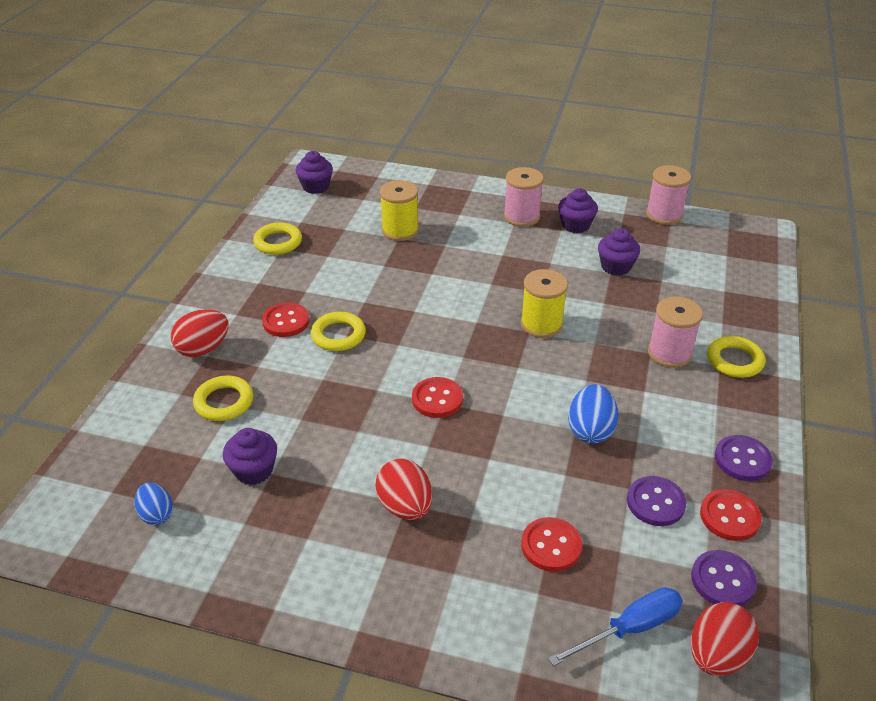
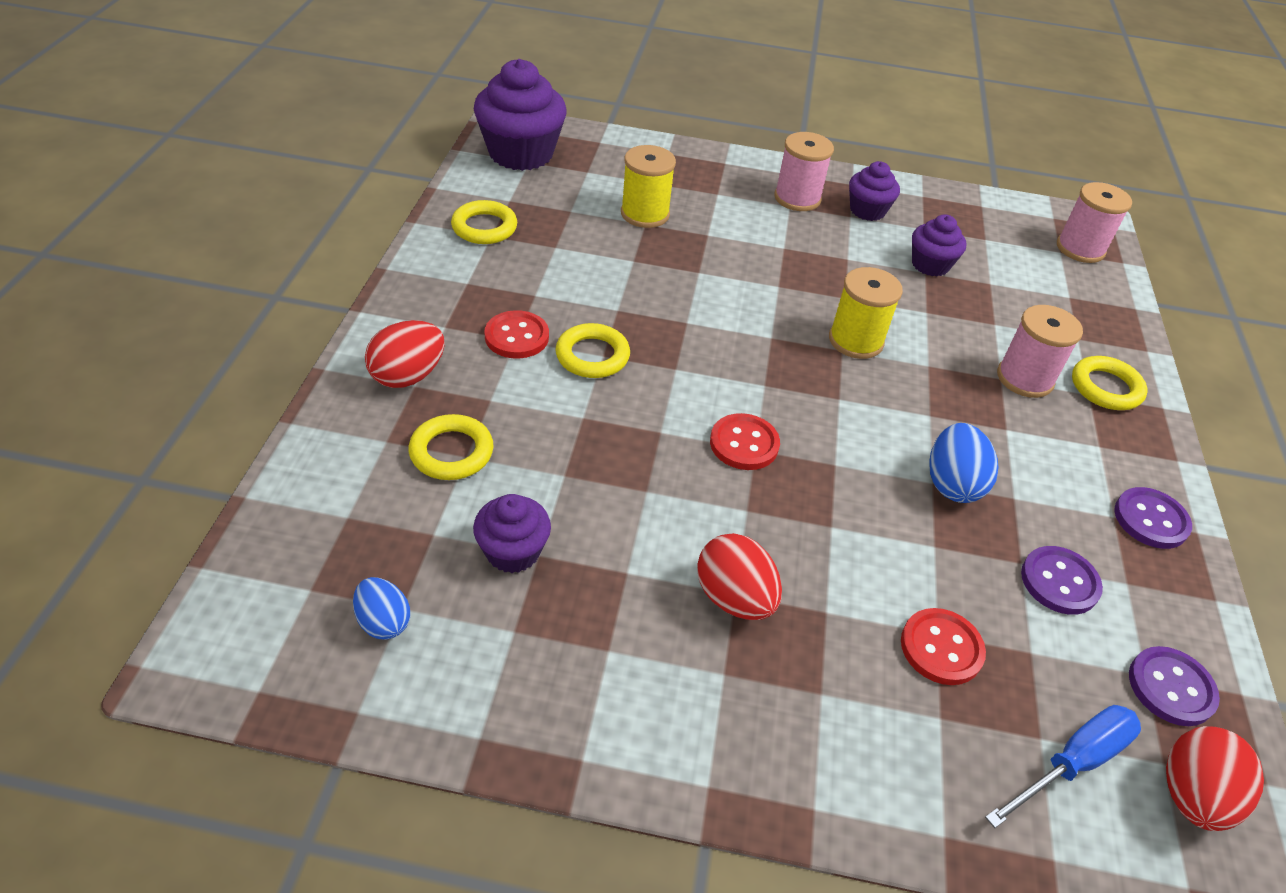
camera: 10 degrees left, 5 degrees up
(316, 187) = (521, 153): purple cupcake -> purple cupcake, size x1.82
(664, 215) = (972, 199): pink spool -> pink spool (1080, 249)
(729, 516) = (1156, 598): red button -> none

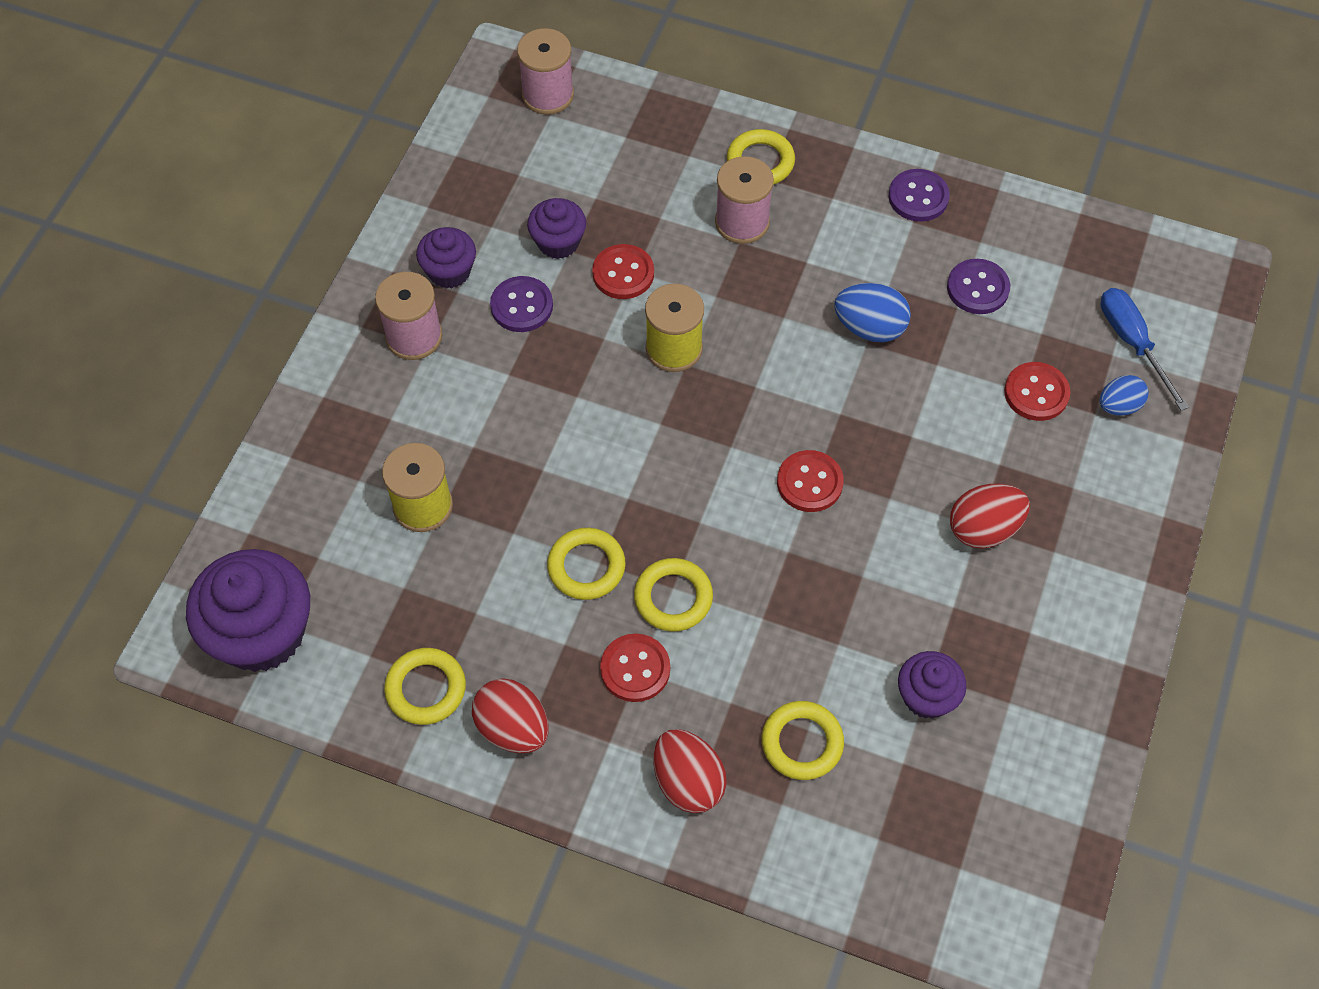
camera: 75 degrees left, 15 degrees up
(383, 622) = (997, 806): blue egg -> blue egg (1119, 406)
(611, 302) = (586, 567): none -> yellow ring
(920, 304) = (623, 273): none -> red button
(1171, 687) = (1074, 255): purple button -> purple button (521, 306)
(1192, 795) = (1156, 281): red egg -> red egg (513, 728)

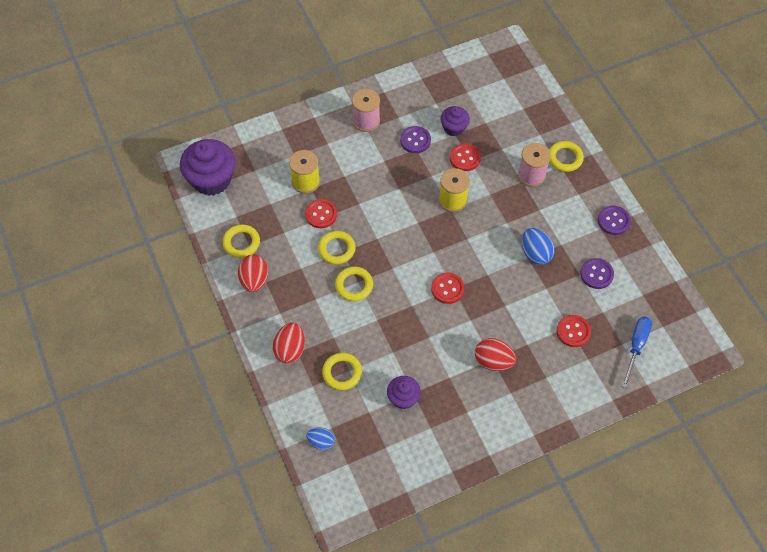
camera: 45 degrees right, 0 degrees up
(449, 271) = (403, 108): purple cupcake -> none
(548, 95) = (511, 70): pink spool -> none
(635, 669) = (314, 297): red button -> red button (321, 214)
(1119, 406) = (601, 364): blue egg -> blue egg (321, 442)

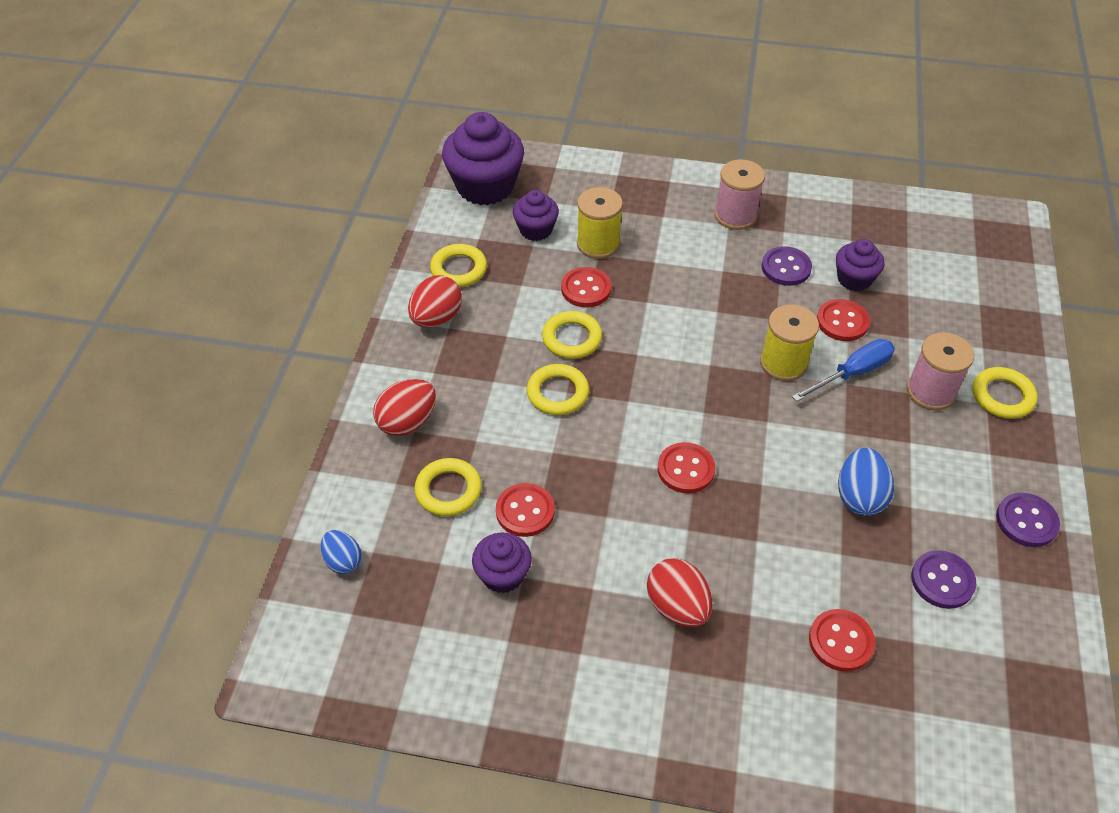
camera: 35 degrees right, 10 degrees down
(264, 192) = (536, 230): none -> purple cupcake
(388, 359) = (525, 511): none -> red button
(636, 346) = (937, 730): blue screwdriver -> blue screwdriver (852, 373)

